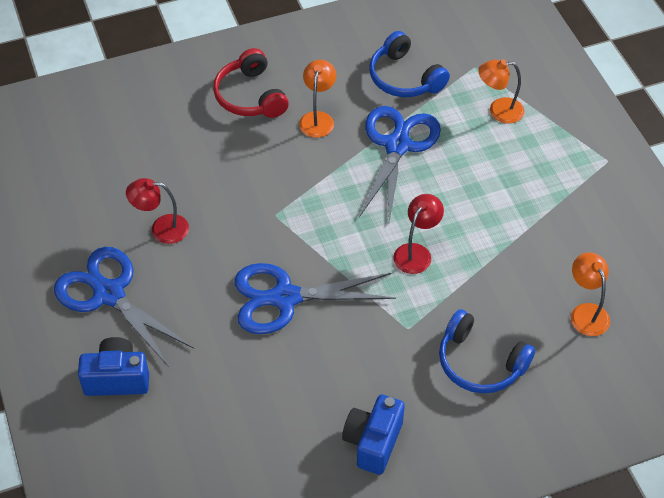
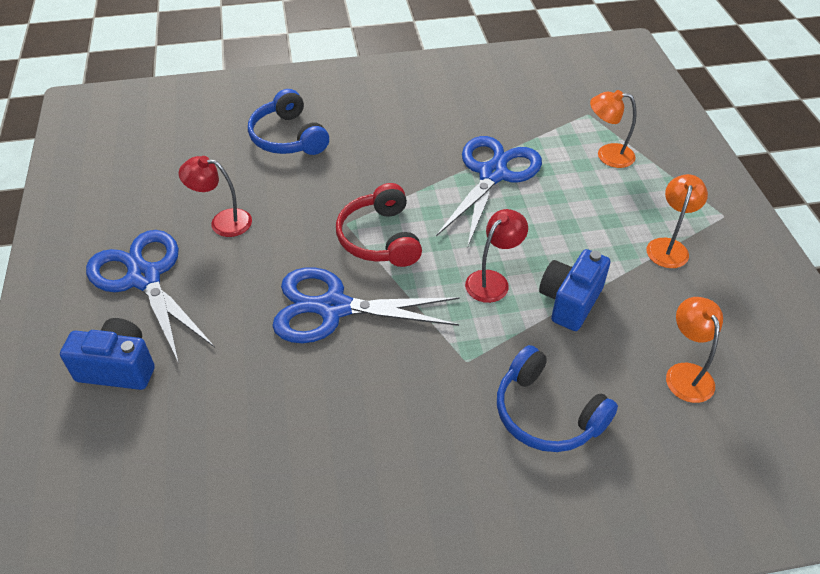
camera: 10 degrees right, 5 degrees down
(250, 96) = (352, 114): red headphones -> red headphones (379, 238)
(318, 118) = (415, 141): orange lamp -> orange lamp (668, 246)
(373, 442) = (395, 491): blue camera -> blue camera (570, 302)
(404, 78) = (512, 115): blue headphones -> blue headphones (288, 137)

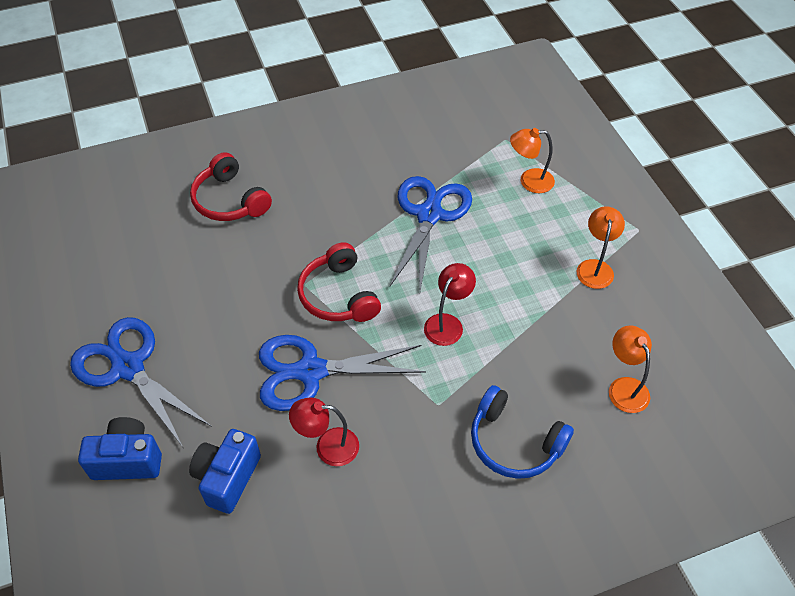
camera: 10 degrees left, 5 degrees up
(223, 221) = (188, 299): red lamp -> red lamp (328, 447)
(288, 137) = (229, 200): blue headphones -> red headphones
(570, 302) = (518, 334): blue camera -> blue camera (227, 478)

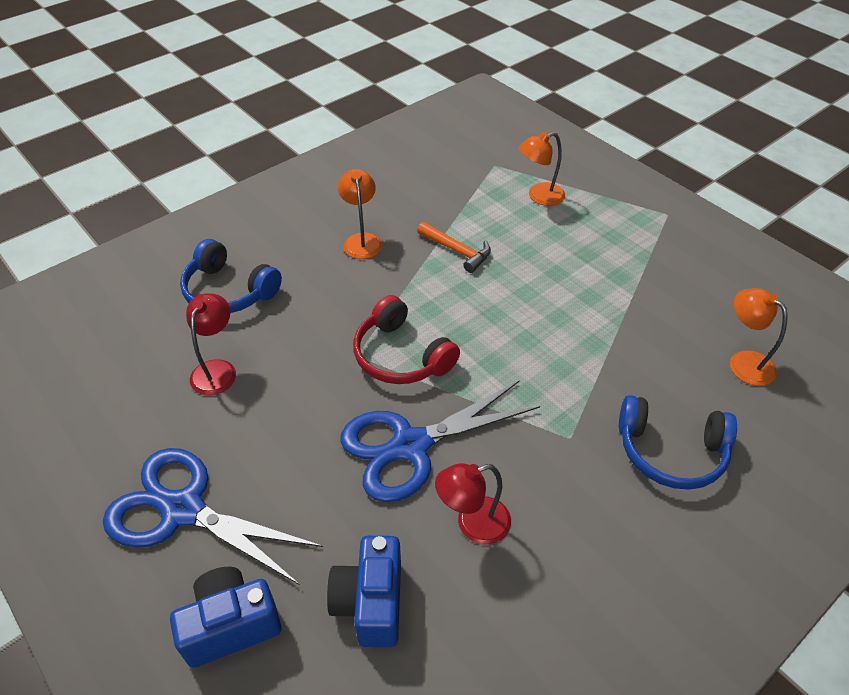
camera: 20 degrees left, 5 degrees down
(229, 200) = (228, 291): red headphones -> blue headphones
(429, 215) = (457, 251): blue scissors -> orange hammer
(447, 323) = (533, 351): red lamp -> red lamp (217, 369)
(595, 267) = (647, 258): orange lamp -> orange lamp (361, 240)

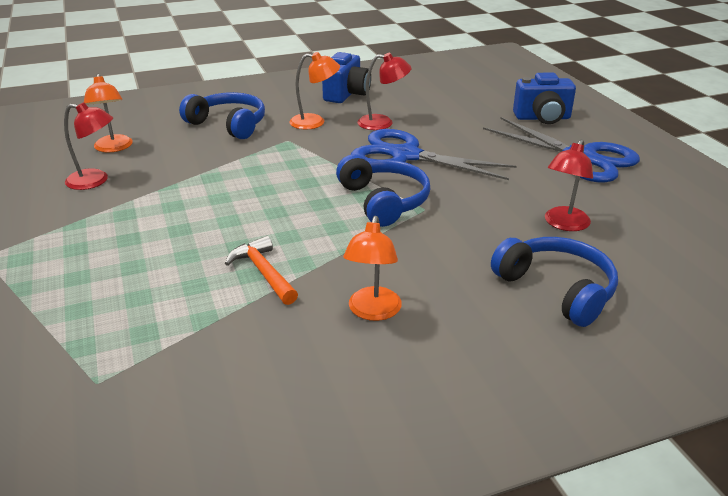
camera: 160 degrees left, 15 degrees down
(370, 602) = (459, 112): blue camera -> blue camera (347, 94)
(401, 356) = (384, 201): red headphones -> blue headphones
(410, 446) = (405, 155): blue scissors -> blue scissors turned 150 degrees counterclockwise
(539, 196) = (95, 314): orange lamp -> orange lamp (315, 122)
(694, 308) = (95, 181): none -> red lamp

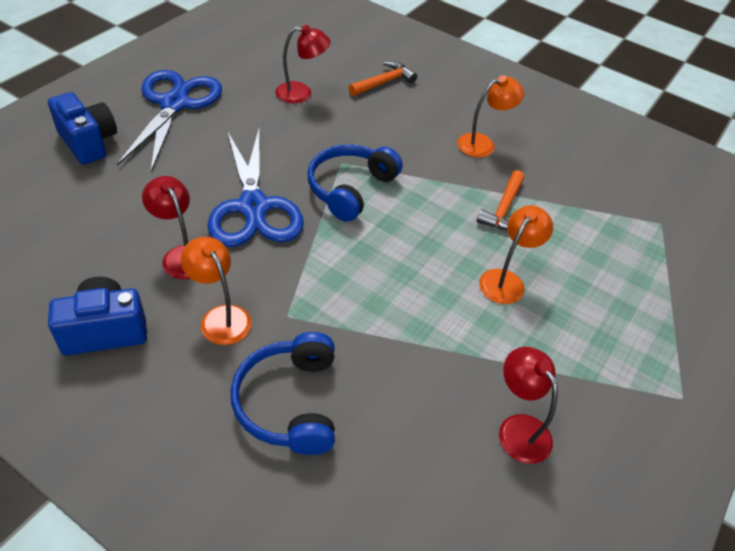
camera: 130 degrees left, 15 degrees up
(113, 148) = (446, 482): orange lamp -> orange lamp (506, 280)
(557, 289) = (384, 82): blue headphones -> orange hammer

